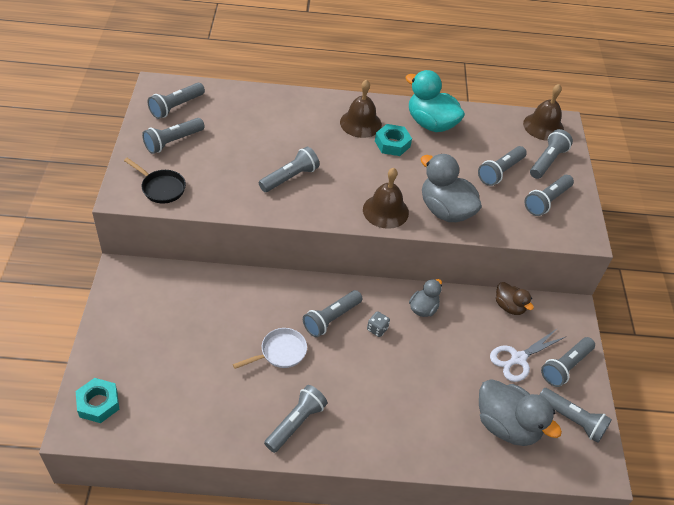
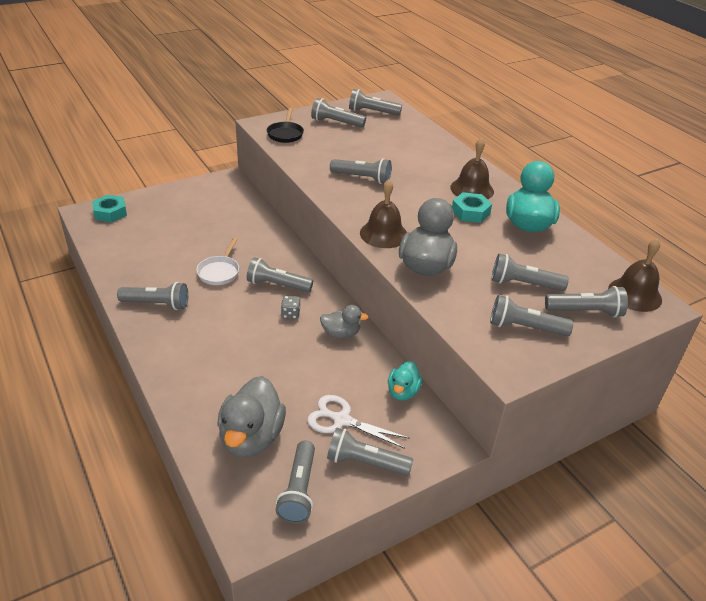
camera: 60 degrees right, 10 degrees down
(280, 352) = (219, 272): white pan -> white pan turned 75 degrees clockwise
(509, 306) = (403, 392): brown duck -> turquoise duck

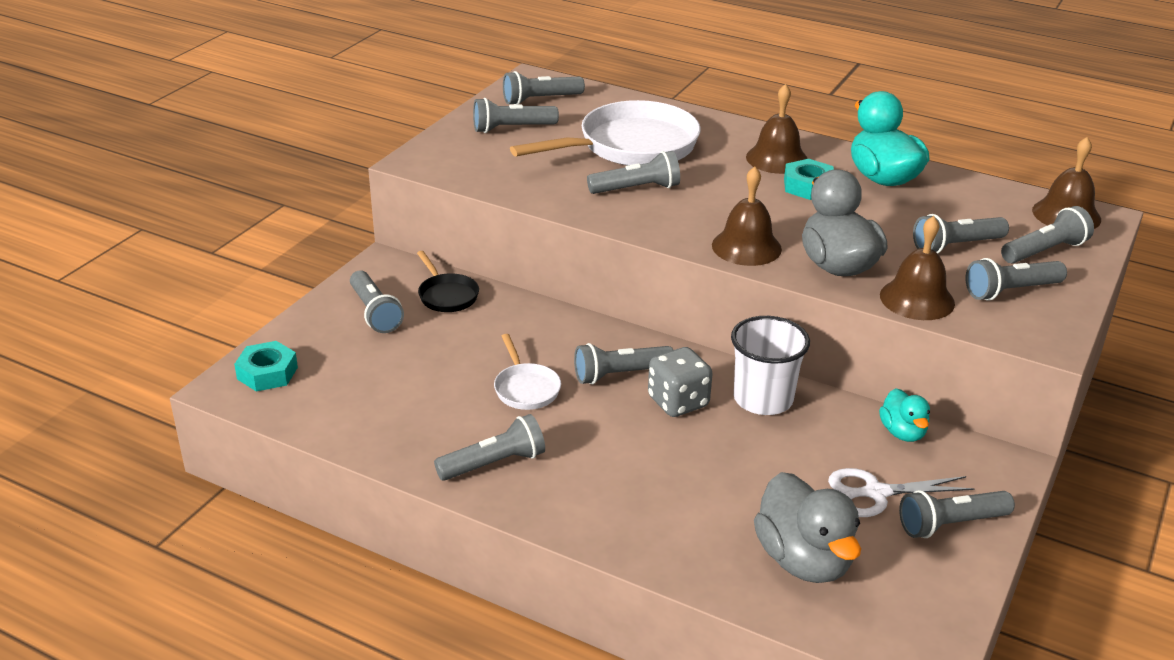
camera: 30 degrees left, 5 degrees down
(285, 134) = (465, 165): black pan -> black pan (447, 295)
(290, 314) = (678, 402): grey dice -> grey dice, size x1.87
(299, 490) = (919, 587): grey flashlight -> grey flashlight (375, 313)
(341, 334) = (763, 399): grey duck -> white cup
(390, 153) = (631, 146): none -> white pan
(452, 306) = (917, 299): none -> brown bell

